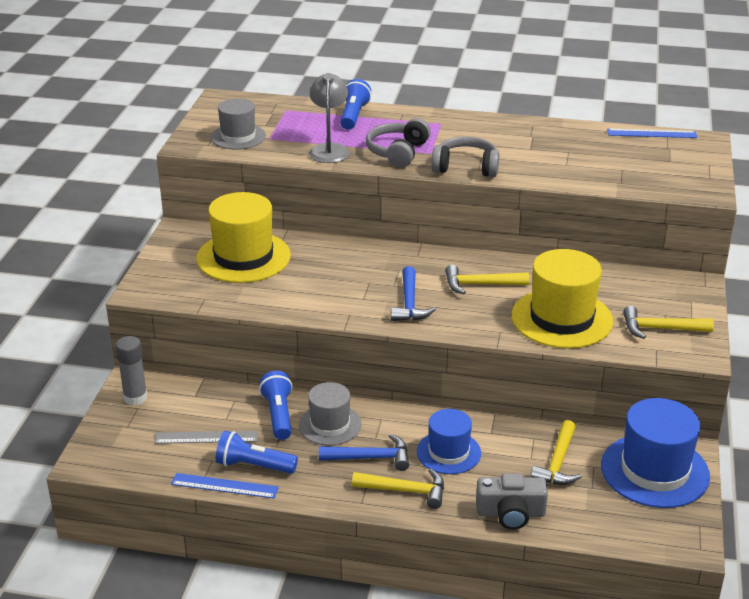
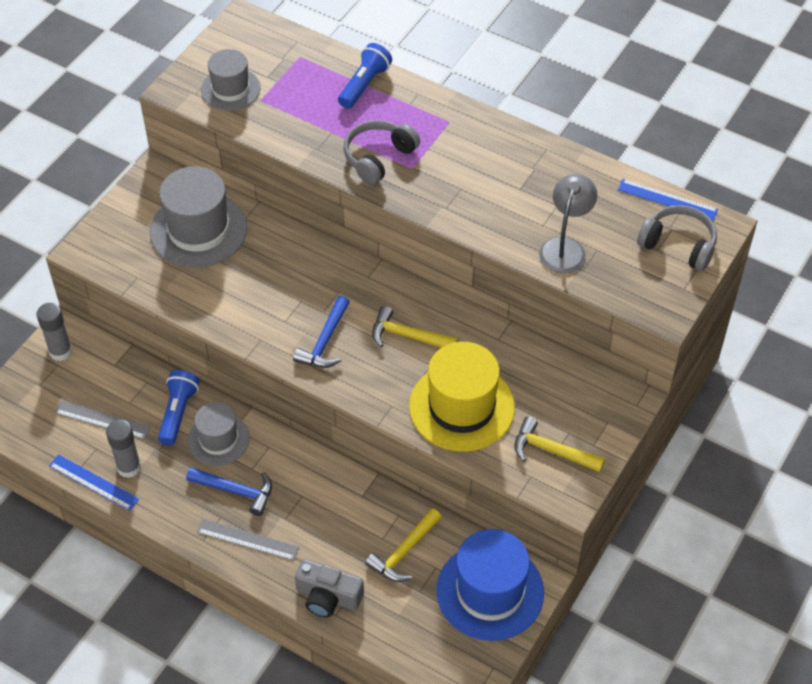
camera: 20 degrees right, 20 degrees up
(243, 257) = (198, 230): yellow hat -> grey hat
(254, 466) = (129, 467): blue flashlight -> grey glue stick
(329, 149) = (311, 134): grey lamp -> grey lamp (565, 248)
(405, 491) = (247, 539): yellow hammer -> grey ruler
(448, 452) = (310, 507): blue hat -> none
(466, 167) = (435, 201): grey headphones -> grey headphones (678, 245)

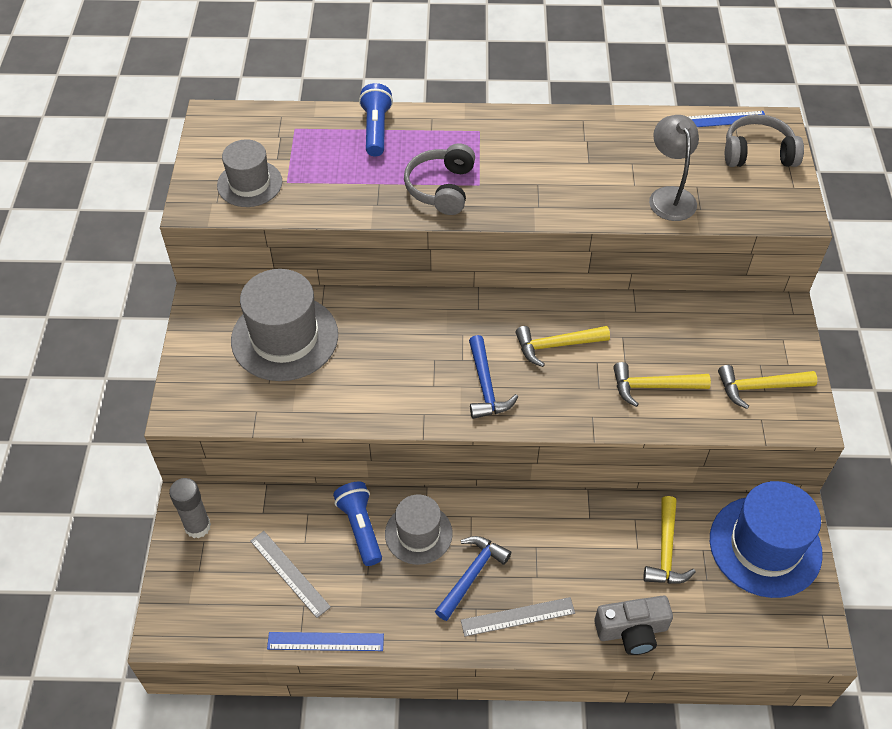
camera: 30 degrees left, 0 degrees up
(102, 420) = (289, 573): grey ruler -> grey ruler turned 60 degrees clockwise
(129, 467) = (350, 607): grey glue stick -> none
(236, 491) = (471, 575): blue hammer -> blue hammer turned 45 degrees counterclockwise
(461, 407) = (653, 386): yellow hat -> yellow hammer

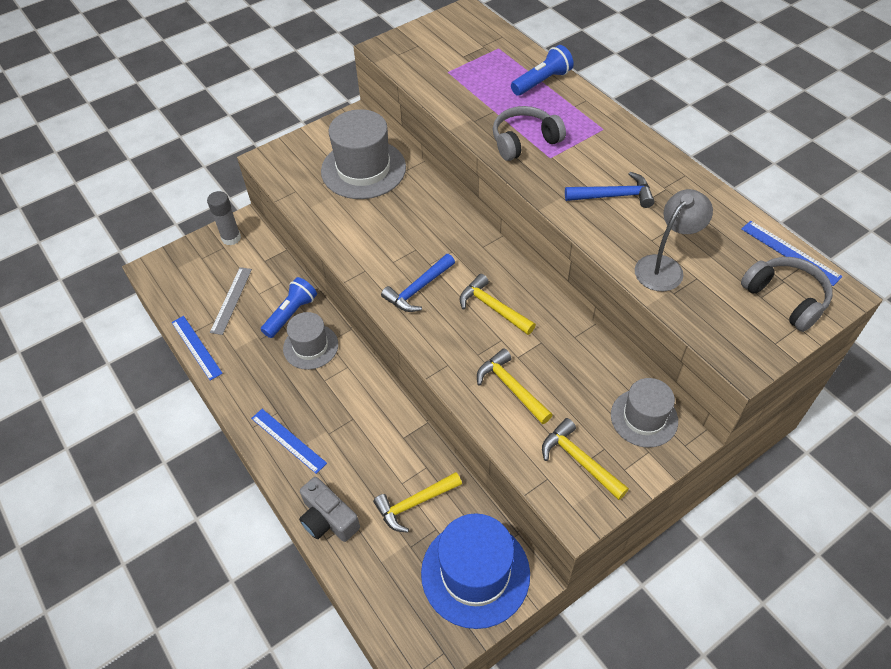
camera: 55 degrees right, 0 degrees up
(249, 183) = (428, 58): grey hat -> grey hat (644, 418)
(471, 575) = (301, 394): blue hammer -> blue hammer (613, 196)
(518, 617) = (288, 440): grey ruler -> blue ruler

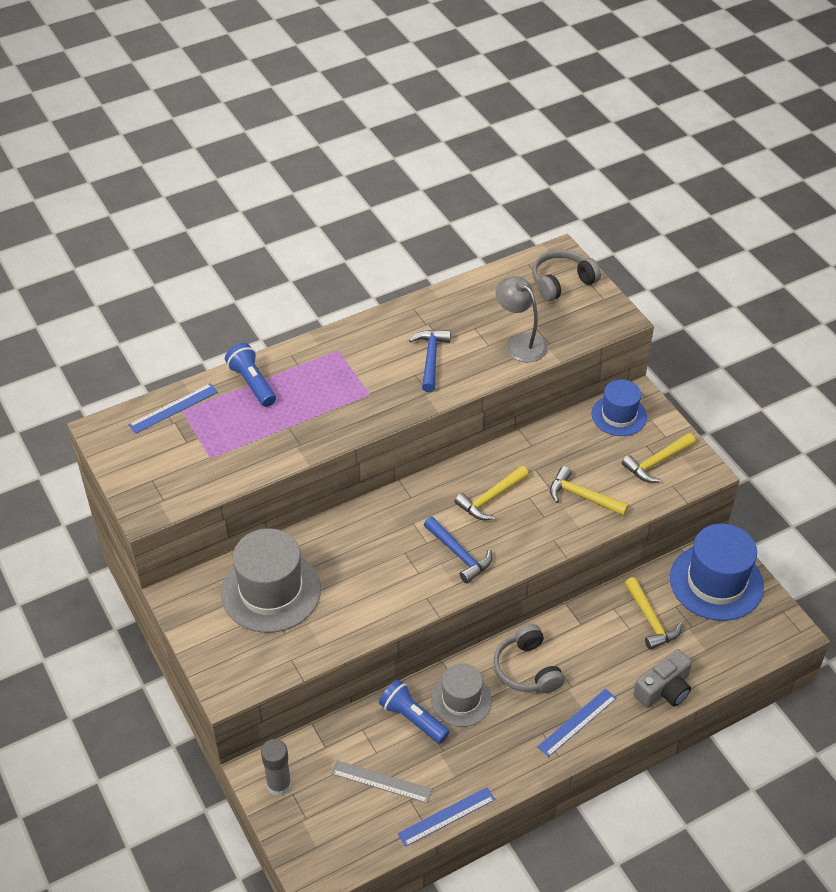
camera: 85 degrees left, 5 degrees down
(511, 387) = (582, 496): yellow hammer -> yellow hammer turned 60 degrees clockwise
(524, 141) = (342, 409): grey headphones -> grey headphones (527, 669)
(644, 418) = (619, 415): grey hat -> blue hat
(790, 252) = (514, 268): blue ruler -> blue ruler (173, 408)

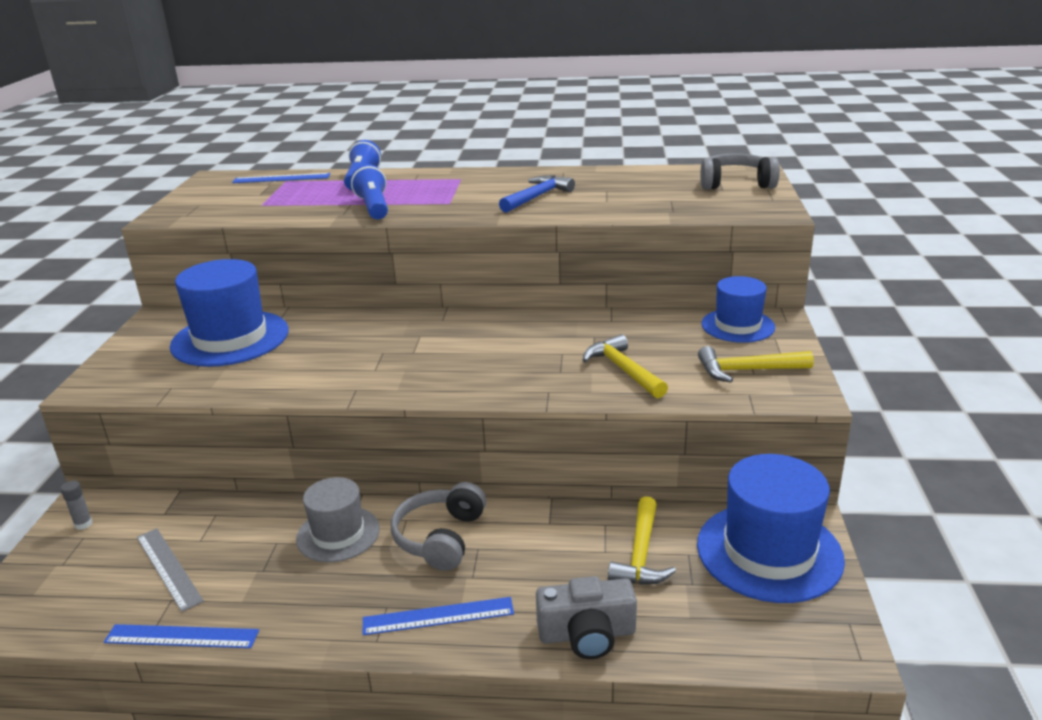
camera: 35 degrees right, 20 degrees down
(271, 591) = (230, 338): grey hat -> blue hat
(279, 785) = (83, 524): grey glue stick -> grey glue stick, size x0.54
(413, 719) = (271, 528): blue flashlight -> blue flashlight (373, 207)
(459, 554) = (432, 370): blue hammer -> none
(491, 498) = (519, 342): yellow hammer -> none
(520, 343) = (641, 205): grey lamp -> none

